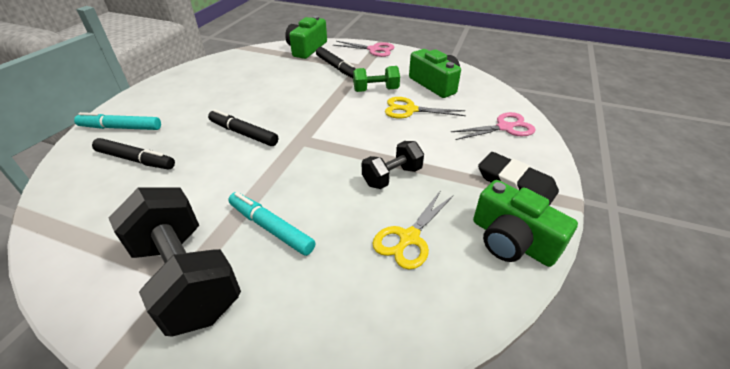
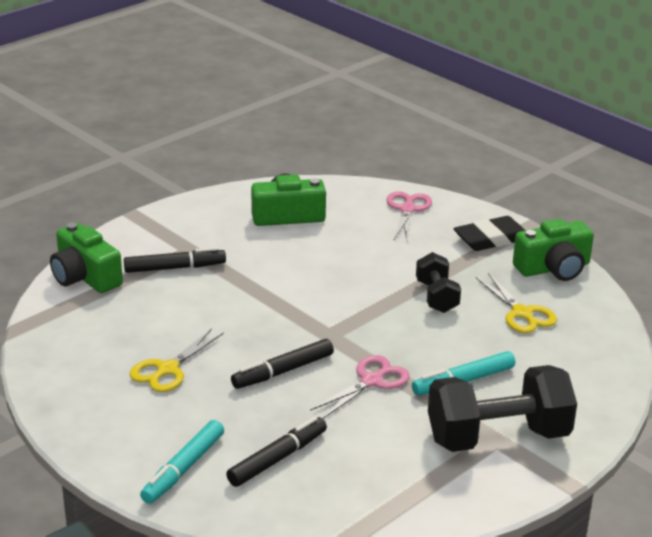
camera: 65 degrees left, 10 degrees down
(373, 49) = (149, 226): pink scissors -> pink scissors (371, 381)
(376, 90) = (263, 257): green dumbbell -> none
(410, 110) = (328, 249): yellow scissors -> yellow scissors (167, 369)

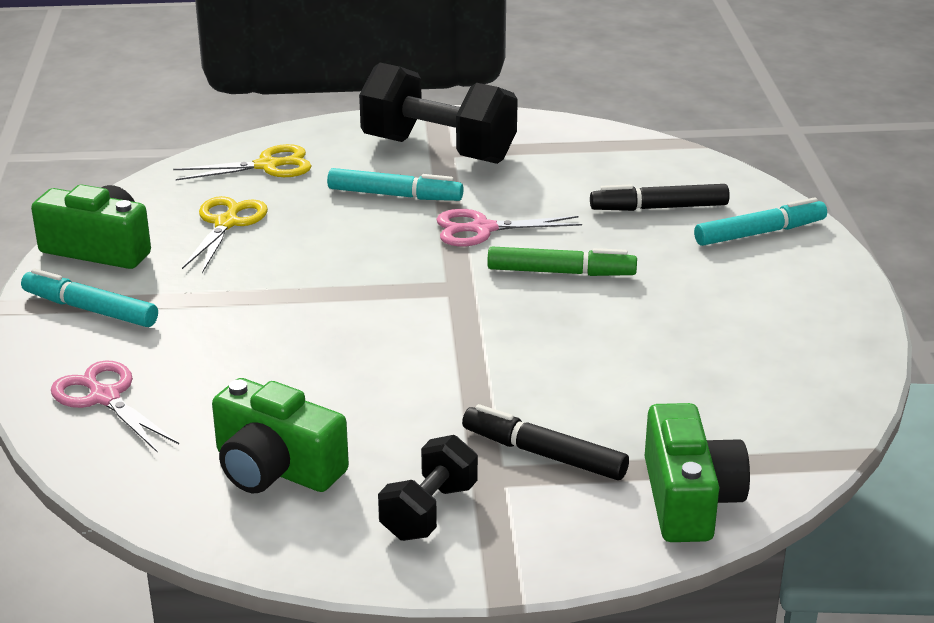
camera: 140 degrees left, 0 degrees up
(167, 369) = (689, 325): yellow scissors -> yellow scissors (267, 166)
(283, 371) = (561, 272): black marker -> green marker
(407, 209) = (105, 397): pink scissors -> pink scissors turned 90 degrees clockwise
(436, 297) = (279, 274): black dumbbell -> black dumbbell (429, 512)
(491, 239) = (90, 309): black eraser -> turquoise marker

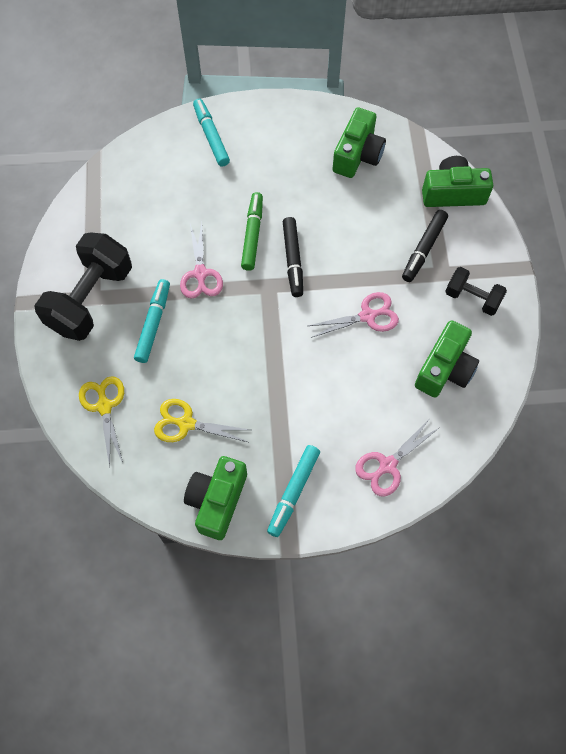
camera: 90 degrees left, 35 degrees up
(395, 384) = (367, 316): none -> pink scissors
(659, 208) = (179, 181): black marker -> black marker (293, 260)
(760, 381) = (357, 155): none -> green camera

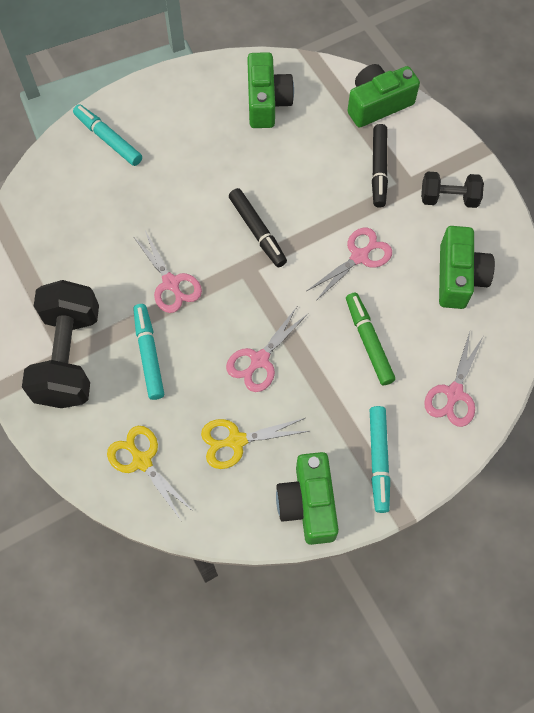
camera: 25 degrees left, 0 degrees up
(239, 366) = (259, 360): none -> pink scissors
(252, 235) = (203, 222): green marker -> green marker (368, 341)

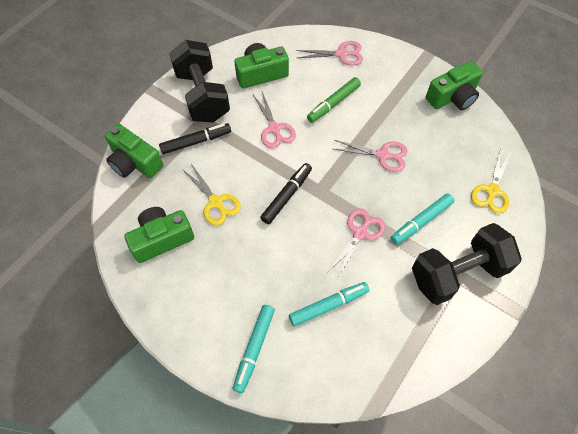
camera: 115 degrees left, 5 degrees down
(236, 441) = (443, 146): yellow scissors -> yellow scissors (216, 202)
(359, 256) = (274, 129): pink scissors -> pink scissors turned 135 degrees counterclockwise
(378, 460) = (404, 74): turquoise marker -> turquoise marker (328, 305)
(448, 198) = (202, 96): black dumbbell -> black dumbbell, size x1.84

